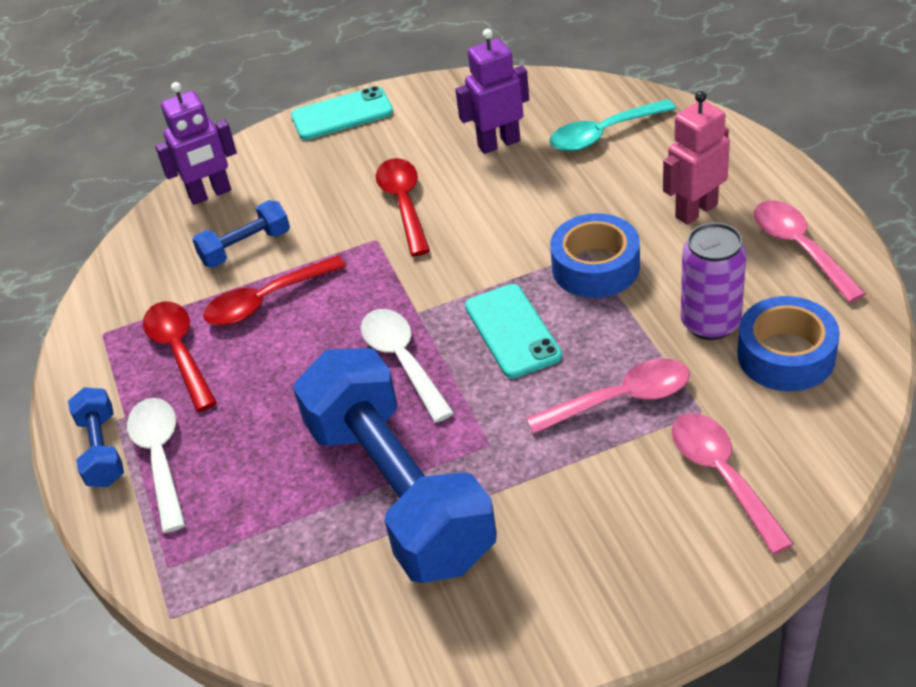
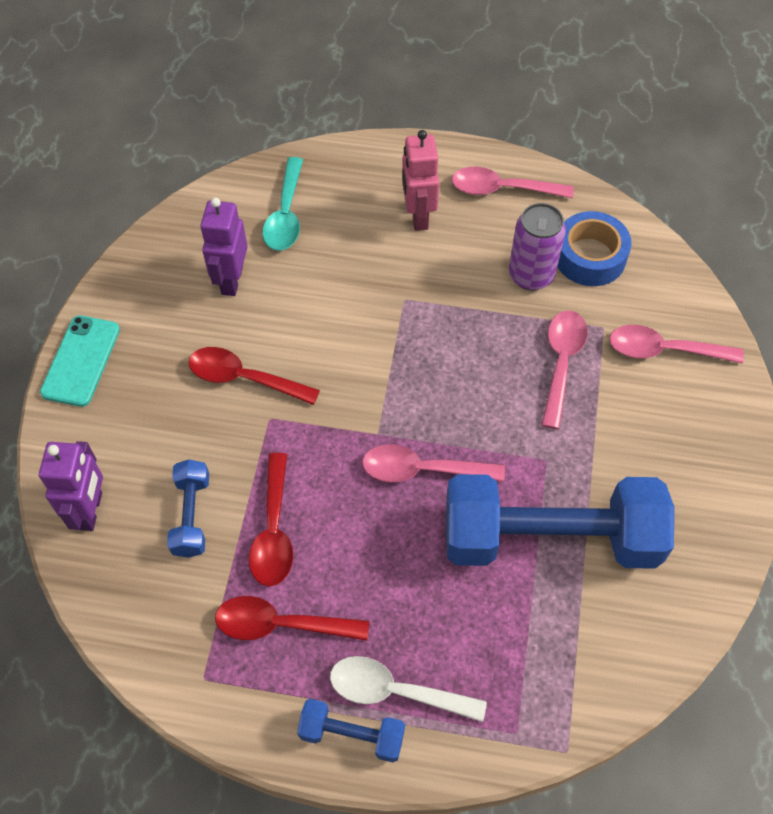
camera: 65 degrees left, 15 degrees up
(403, 361) = (422, 470): white spoon -> pink spoon
(512, 331) = (447, 386): turquoise phone -> none
(595, 267) = (424, 303): blue tape -> none

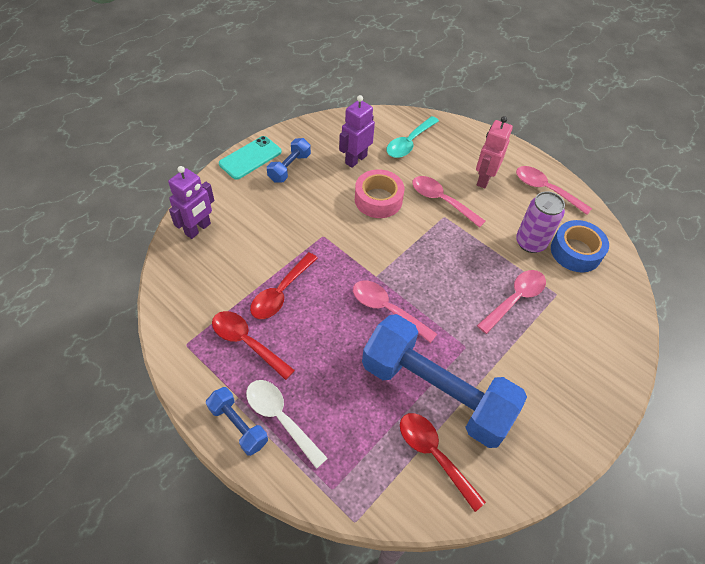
camera: 30 degrees right, 5 degrees down
(191, 515) = (245, 260): blue dumbbell -> blue dumbbell (289, 167)
(244, 378) = (325, 209): red spoon -> red spoon (434, 455)
(304, 323) = (378, 199): none -> pink tape
(664, 350) = (588, 328): pink spoon -> pink spoon (441, 201)

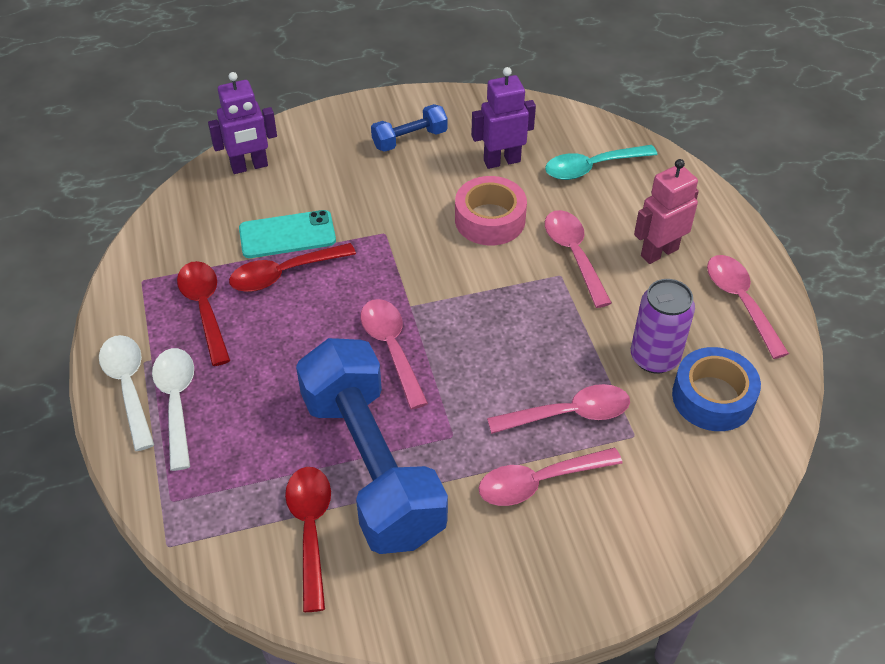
camera: 35 degrees right, 5 degrees down
(238, 425) = (129, 387): blue dumbbell -> white spoon
(250, 158) = (372, 110): turquoise phone -> turquoise phone (287, 235)
(532, 349) = (539, 482): none -> pink spoon

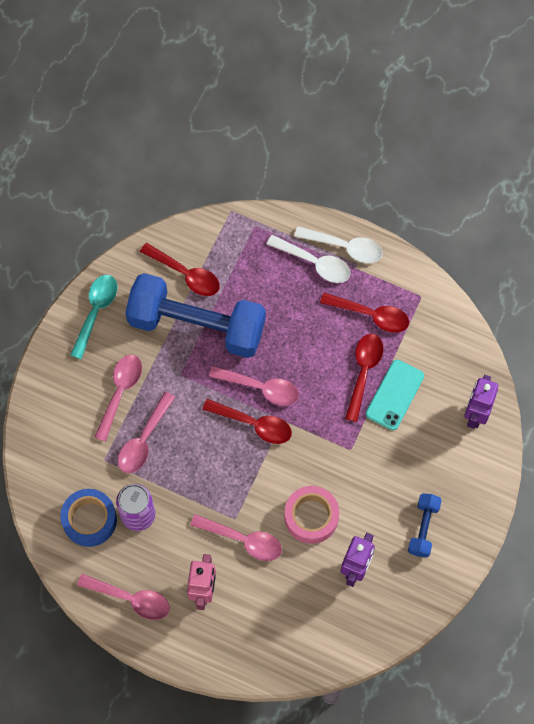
camera: 130 degrees right, 20 degrees up
(441, 327) = (253, 424): none -> red spoon
(592, 167) = (303, 618): turquoise spoon -> turquoise spoon (96, 312)

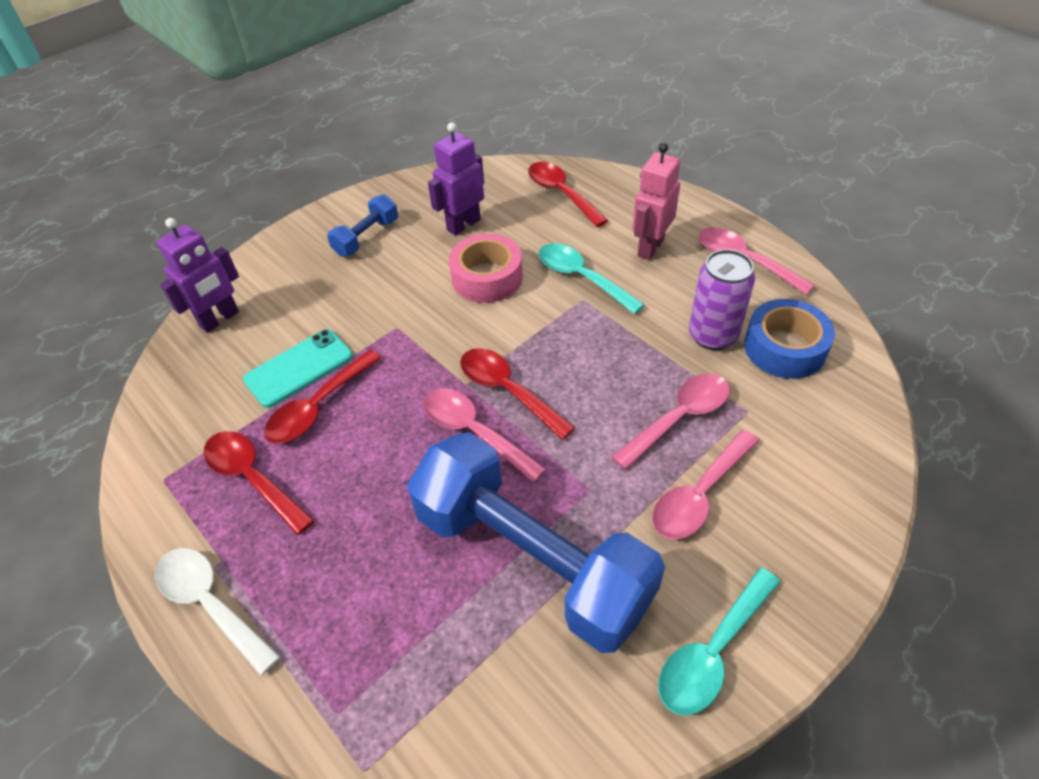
camera: 155 degrees left, 20 degrees down
(185, 274) = (514, 662): red spoon -> red spoon (561, 193)
(243, 540) = (582, 278): pink spoon -> turquoise spoon
(314, 263) = (278, 594): white spoon -> none

